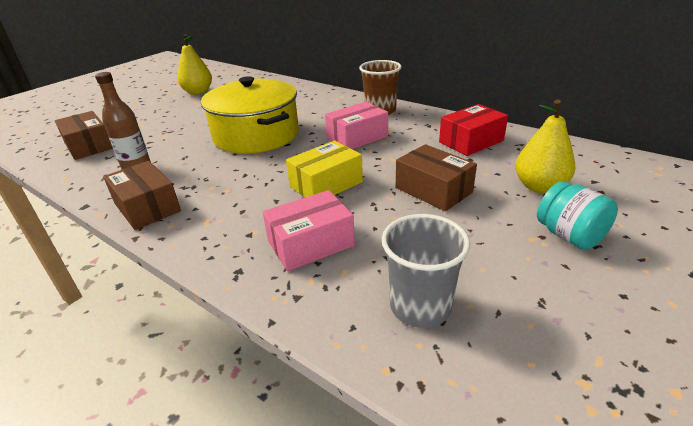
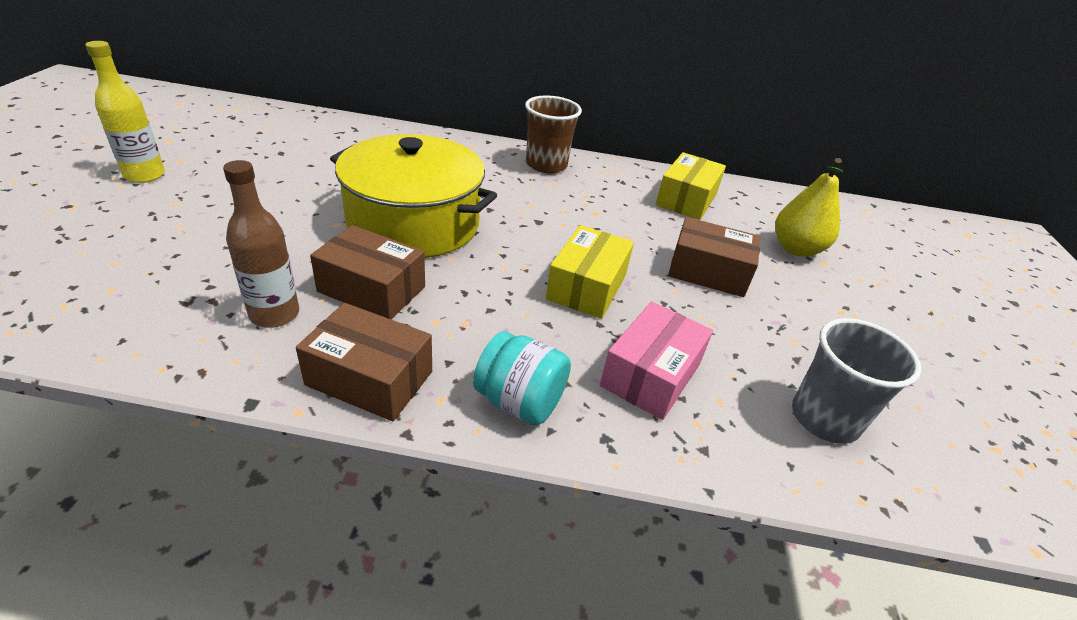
camera: 35 degrees left, 5 degrees up
(89, 146) = (117, 285): brown box -> brown box (372, 289)
(150, 100) = (145, 175): none -> yellow bottle
(198, 92) = (227, 152): yellow pear -> none
(357, 137) = (557, 209): pink box -> none
(471, 141) = (686, 199): red box -> yellow box
(569, 236) = (865, 301): turquoise jar -> turquoise jar (519, 402)

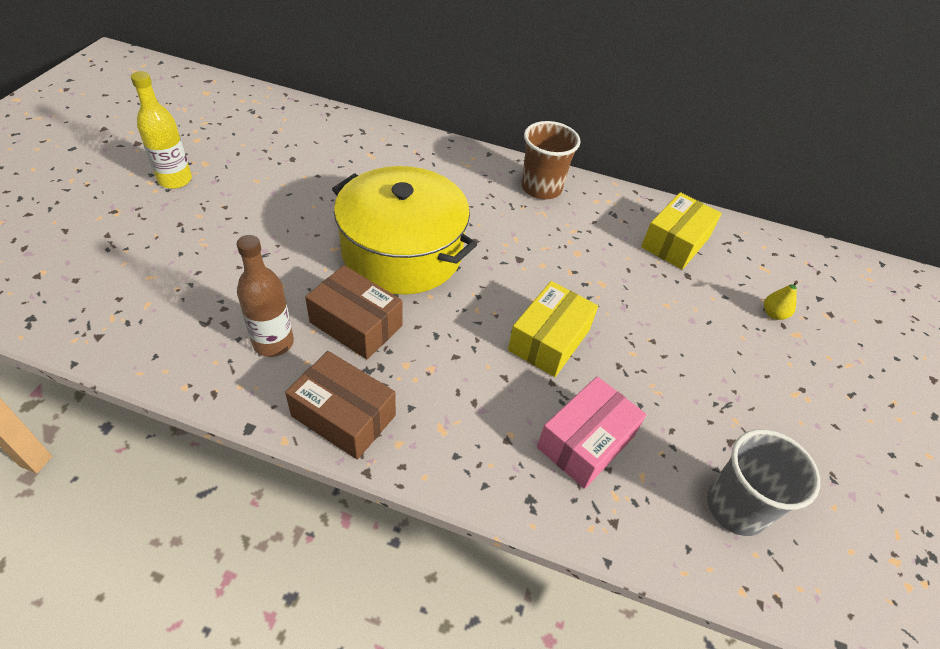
camera: 10 degrees right, 10 degrees up
(519, 402) = (464, 454): turquoise jar -> none
(708, 272) = (672, 334): brown box -> none
(796, 249) = (773, 314): yellow pear -> yellow pear, size x0.50

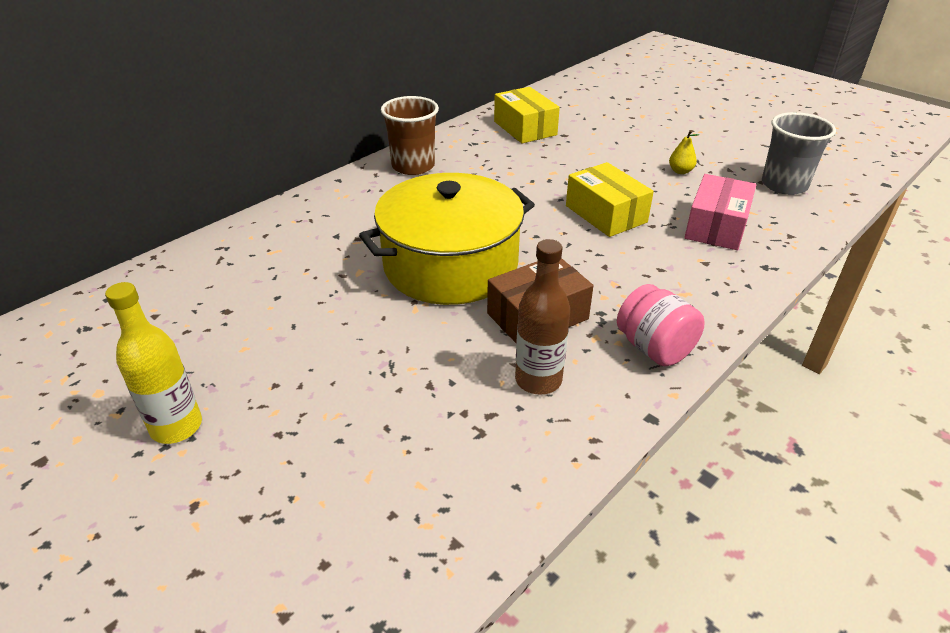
camera: 60 degrees left, 10 degrees down
(343, 416) = (654, 348): brown box -> pink jar
(586, 442) = (716, 226): pink box -> pink box turned 45 degrees clockwise
(773, 314) = (620, 117): yellow pear -> yellow pear (680, 171)

